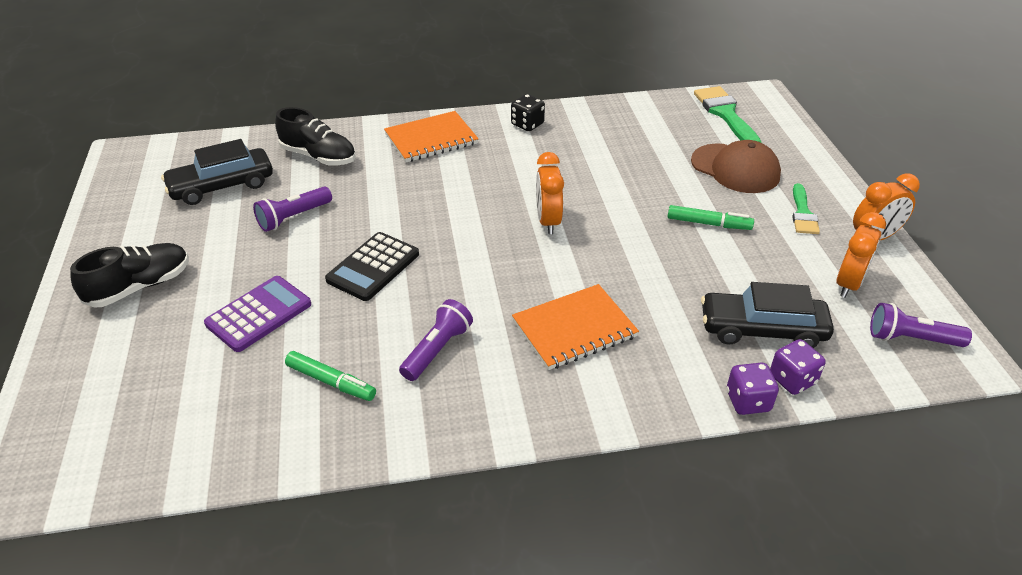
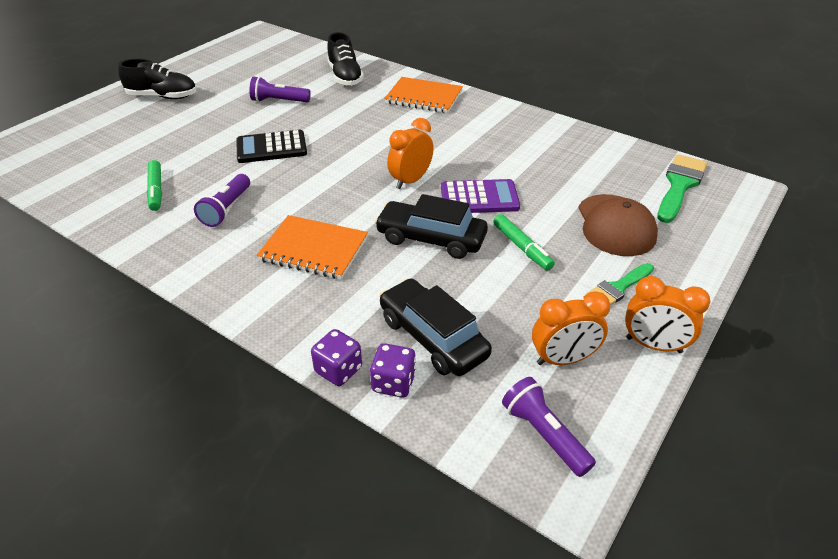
camera: 45 degrees right, 0 degrees up
(222, 186) = (274, 68): black car -> black car (431, 238)
(259, 314) = (184, 138): purple calculator -> purple calculator (479, 198)
(437, 349) = (226, 209): purple flashlight -> purple flashlight turned 120 degrees clockwise
(527, 124) = (502, 118): black dice -> none

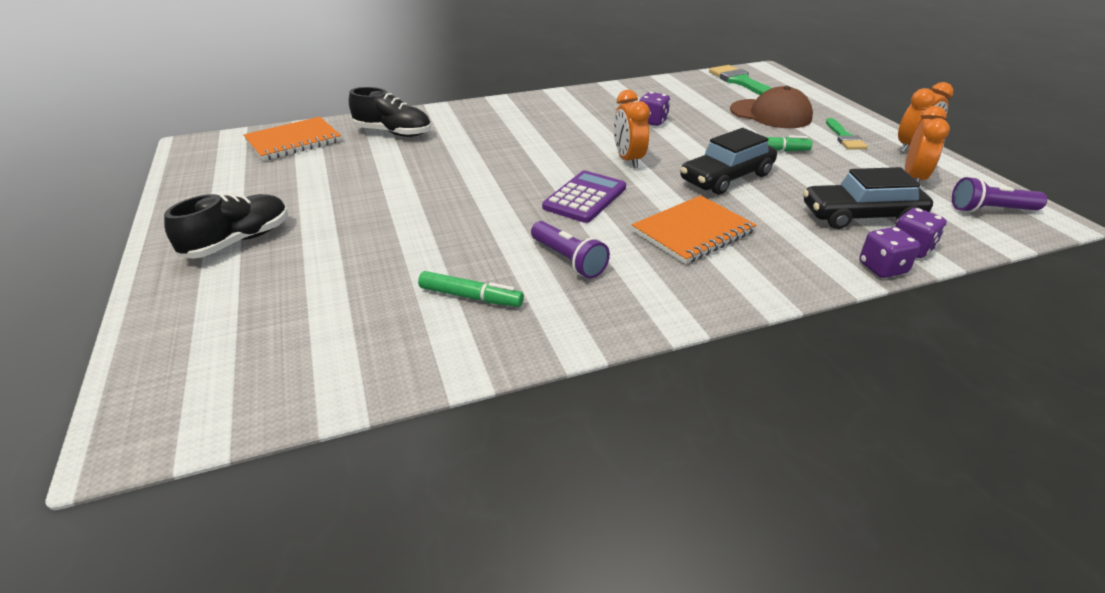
camera: 55 degrees left, 5 degrees down
(271, 148) = (477, 205): black calculator -> none
(278, 101) = (384, 176): purple flashlight -> none
(424, 97) = (495, 114): orange notebook -> orange notebook (293, 141)
(479, 198) = (687, 143): purple calculator -> purple calculator (585, 198)
(504, 167) = (652, 121): none -> purple dice

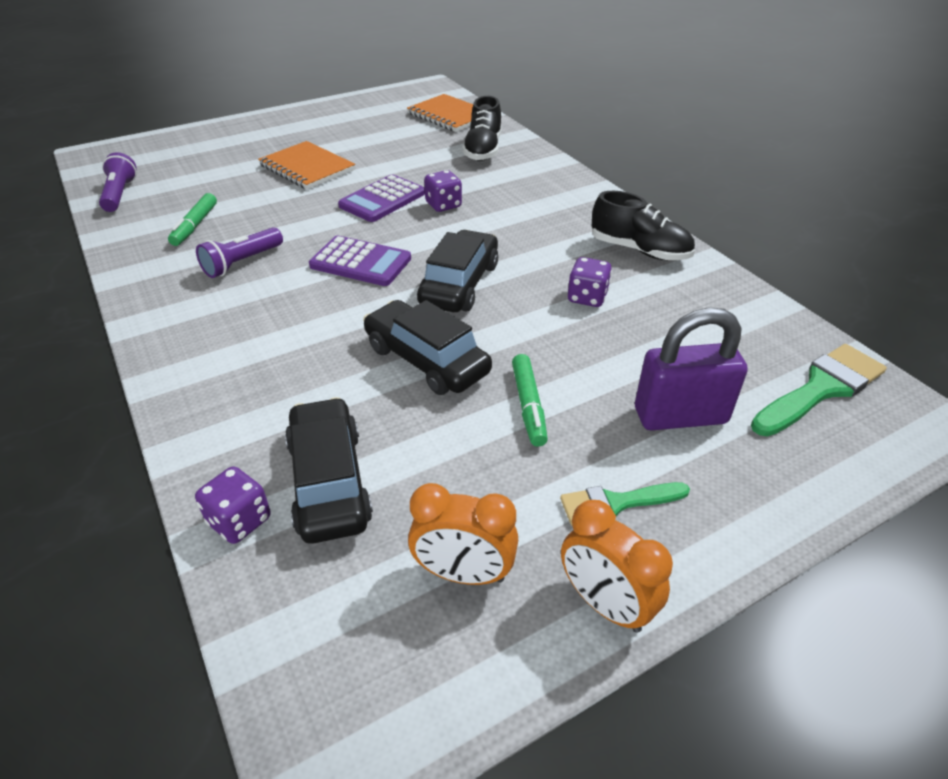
camera: 80 degrees right, 5 degrees up
(238, 241) = (282, 133): black shoe -> black shoe (640, 250)
(468, 184) = (382, 199): none -> purple calculator
(628, 160) = (459, 284): orange clock -> black car
(693, 232) = (289, 333): orange notebook -> orange notebook (307, 168)
(770, 114) = (680, 416): brown cap -> purple padlock
(882, 268) = (196, 481): purple dice -> purple dice (443, 205)
(990, 210) = (356, 666): purple flashlight -> purple flashlight (120, 194)

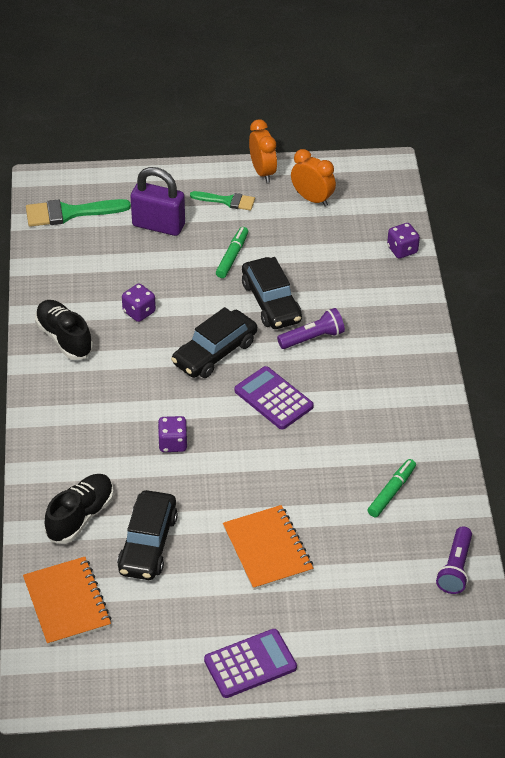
camera: 155 degrees left, 5 degrees up
(242, 263) = (362, 430): purple flashlight -> purple flashlight (312, 338)
(329, 481) = (354, 253): black car -> black car (148, 544)
(382, 199) = (220, 470): purple calculator -> purple calculator (250, 664)

